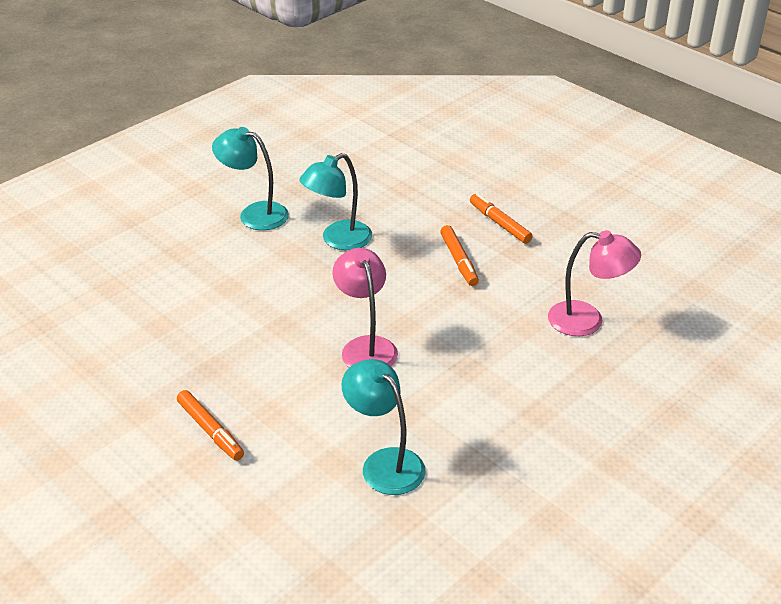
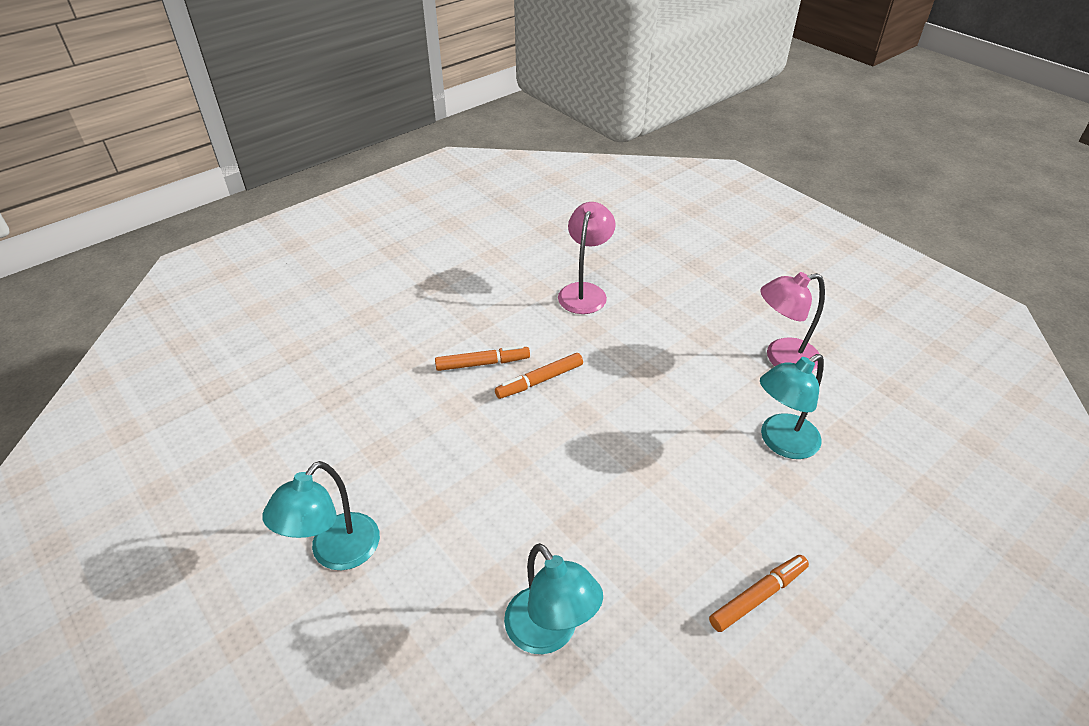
camera: 85 degrees left, 5 degrees up
(338, 240) = (421, 463): turquoise lamp -> turquoise lamp (549, 633)
(366, 347) = (616, 447): pink lamp -> pink lamp (782, 358)
(499, 223) = (426, 328): orange marker -> orange marker (539, 381)

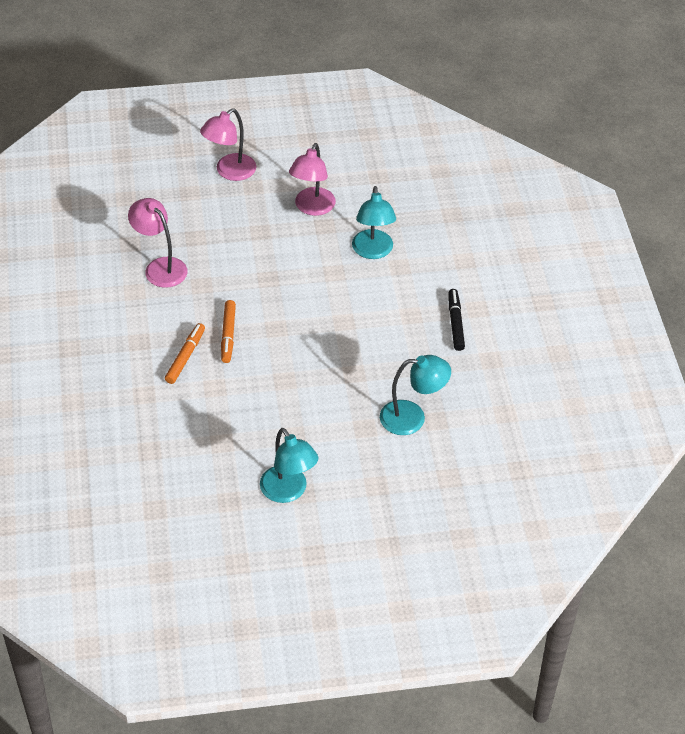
camera: 60 degrees left, 5 degrees up
(755, 278) = (229, 172): none -> pink lamp
(758, 596) = (455, 323): orange marker -> black marker

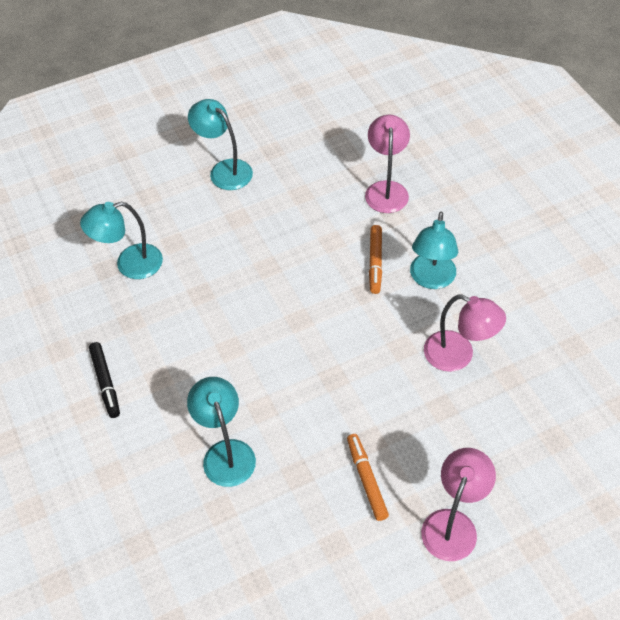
camera: 165 degrees right, 5 degrees up
(145, 329) = (431, 279): none -> turquoise lamp
(228, 335) = (344, 297): orange marker -> orange marker (366, 479)
(312, 208) = (323, 497): pink lamp -> pink lamp (386, 189)

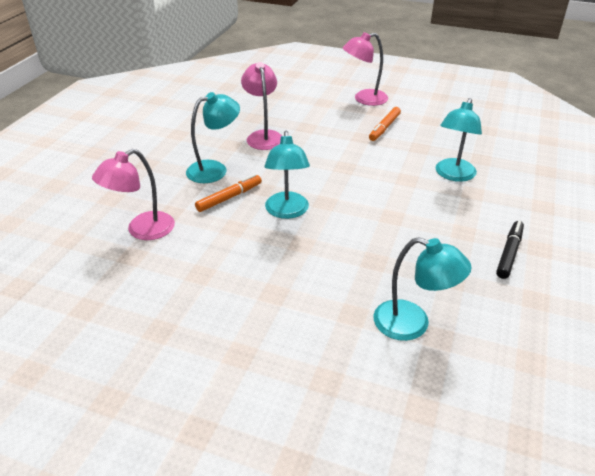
camera: 135 degrees left, 15 degrees down
(224, 170) = (225, 346): turquoise lamp -> turquoise lamp (287, 212)

